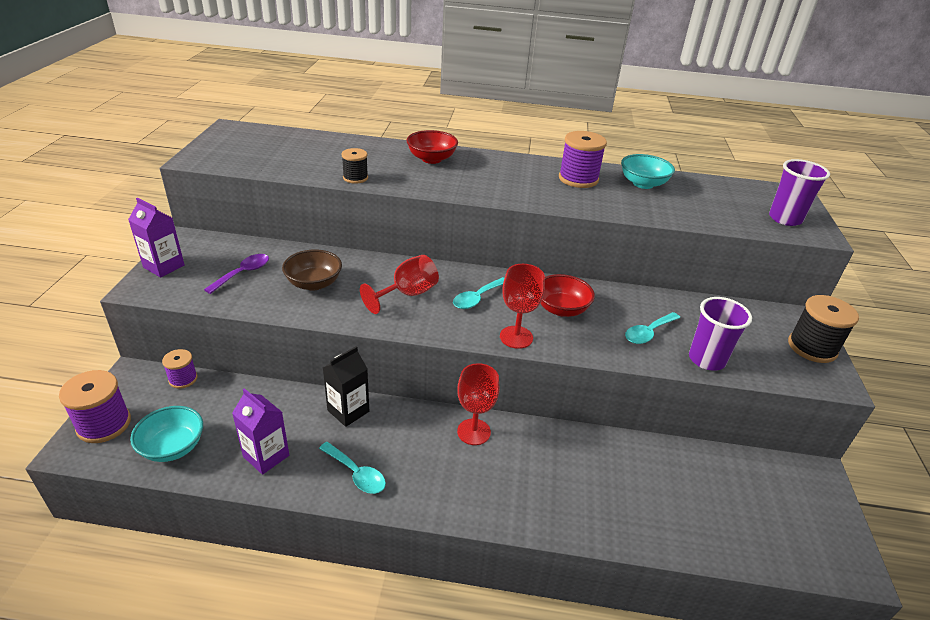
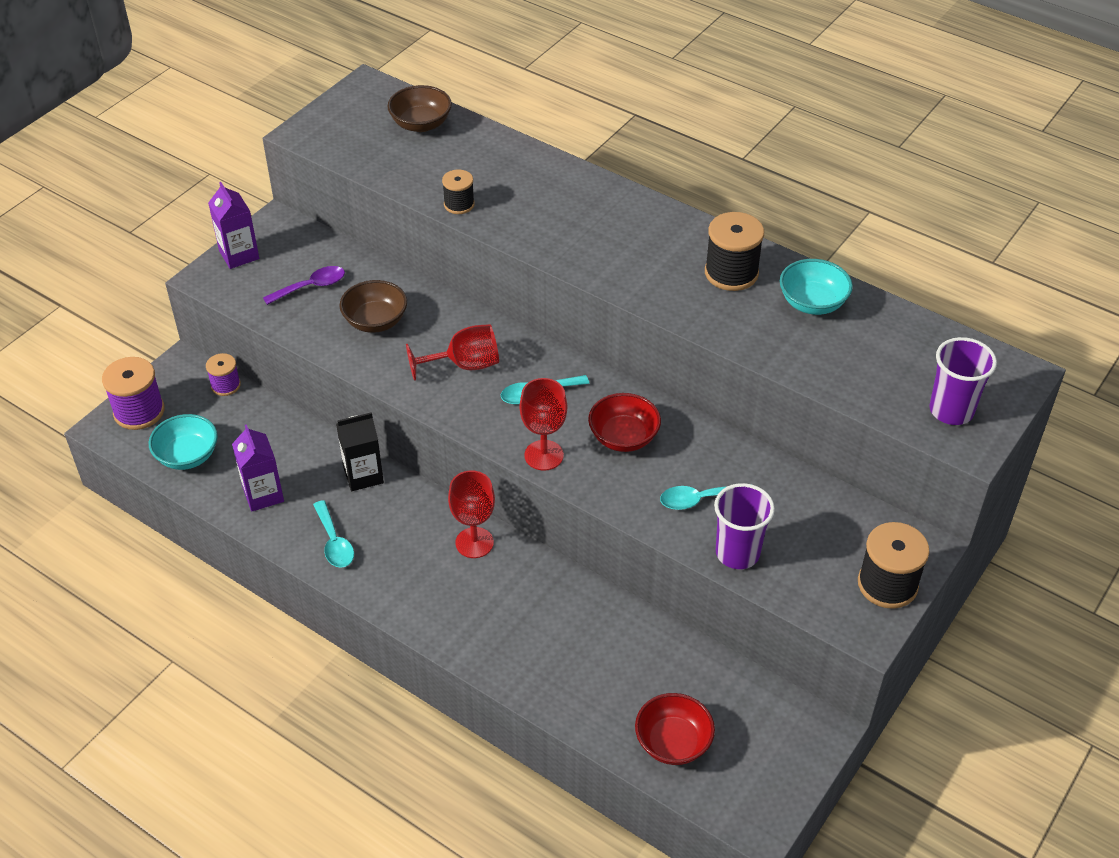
camera: 30 degrees right, 10 degrees up
(289, 141) = (421, 124): none -> brown bowl
(431, 159) = (570, 194): red bowl -> red bowl (673, 742)
(578, 179) = (731, 273): purple spool -> black spool

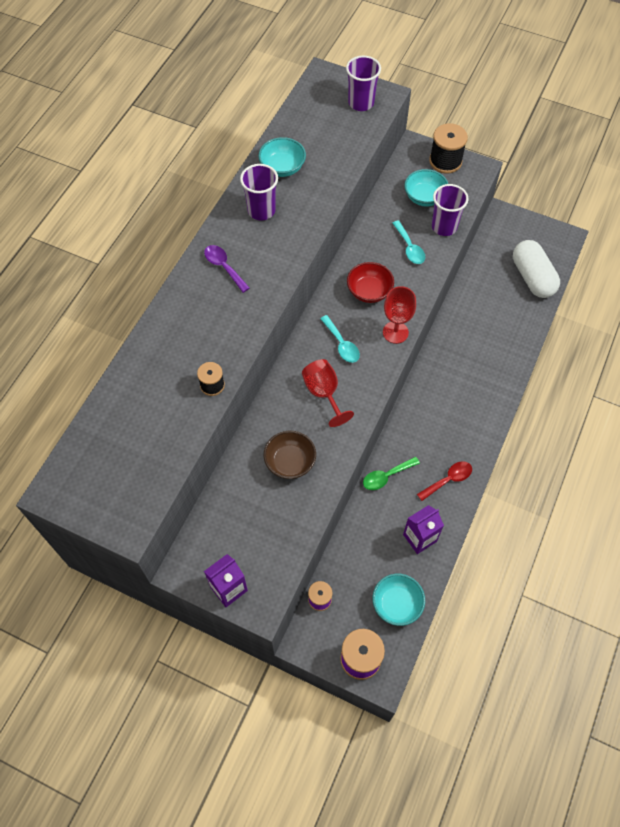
camera: 100 degrees left, 15 degrees up
(311, 287) = (259, 519): purple spoon -> purple spoon (224, 267)
(334, 542) = (448, 480): turquoise spoon -> red spoon
(363, 475) = (386, 476): black carton -> green spoon
(421, 124) = (108, 435): brown bowl -> none
(474, 542) = (426, 396): red goblet -> none
(673, 742) = (532, 277): red bowl -> white capsule
(731, 273) = (261, 210): black spool -> purple cup
(805, 539) = (424, 197): none -> turquoise bowl

